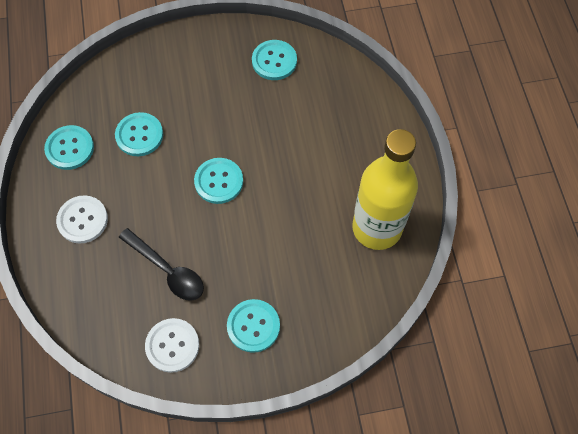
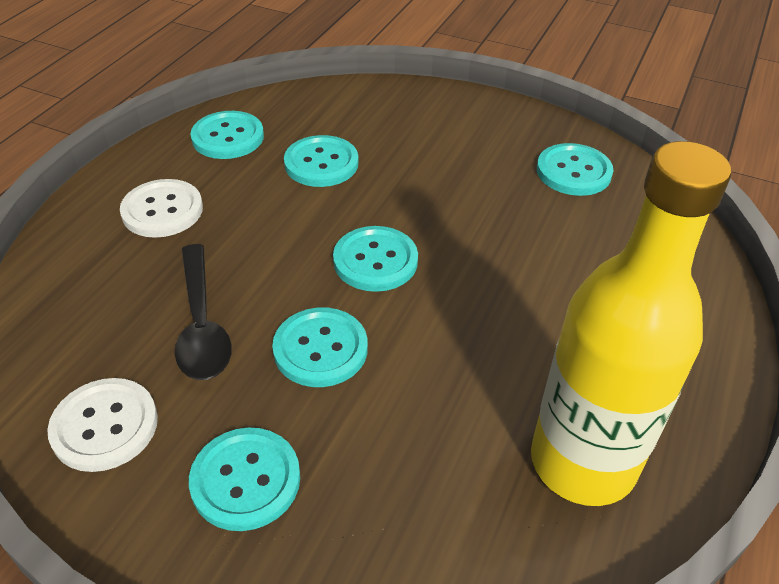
camera: 35 degrees right, 20 degrees down
(233, 246) = (320, 349): none -> turquoise button

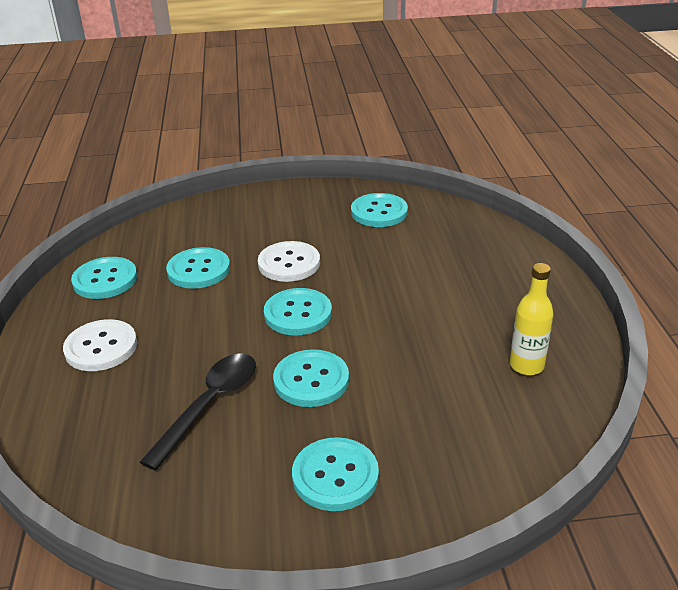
camera: 30 degrees left, 10 degrees down
(105, 426) = (200, 497): white button -> white button (289, 263)
(201, 325) = (210, 404): black spoon -> black spoon turned 105 degrees counterclockwise
(582, 462) = (526, 365): yellow bottle -> yellow bottle, size x0.46

